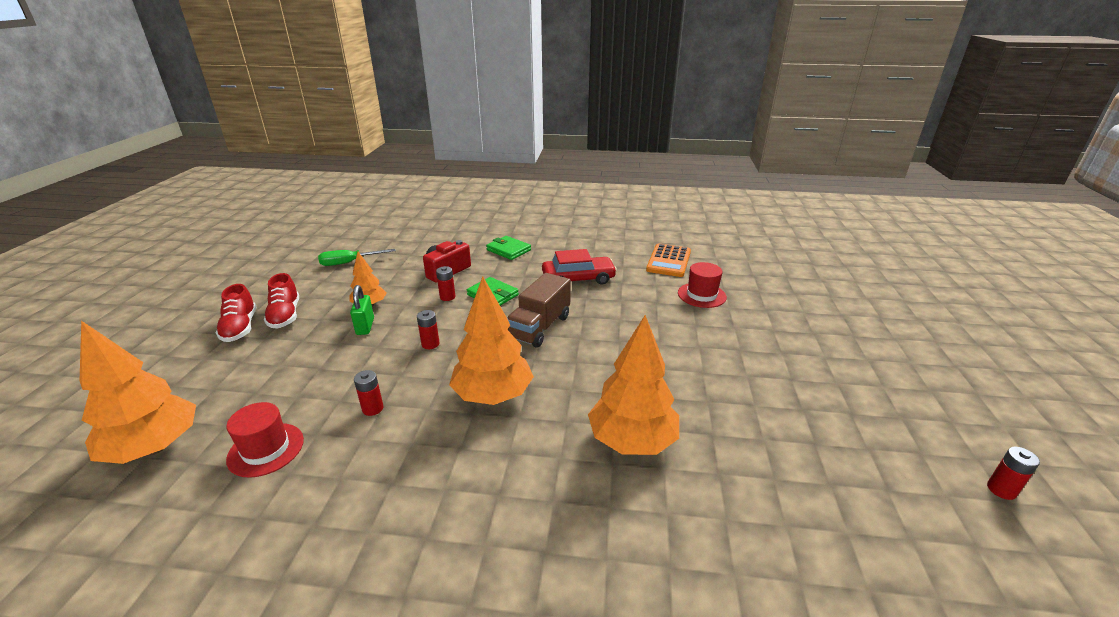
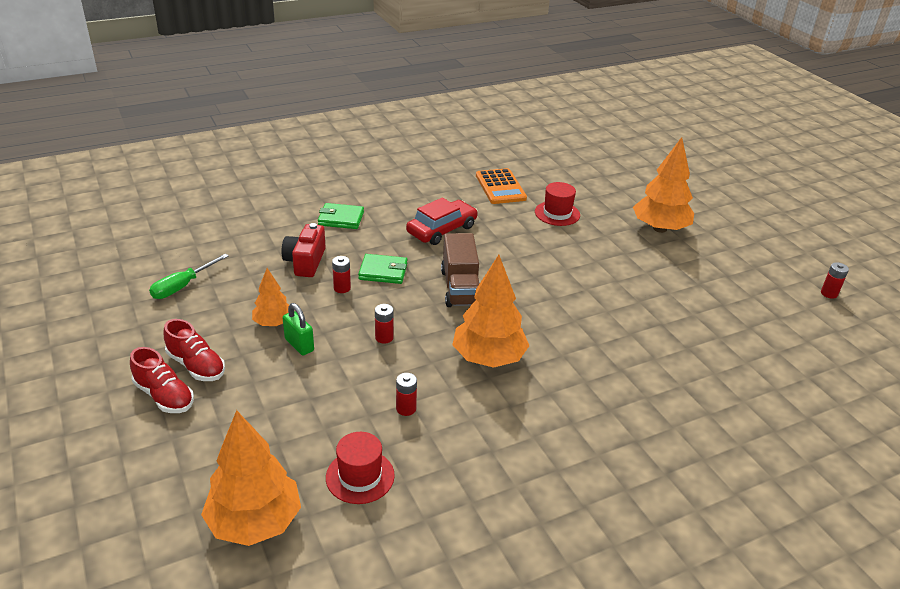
camera: 35 degrees left, 5 degrees up
(632, 440) = (618, 349): orange tree -> orange tree (660, 228)

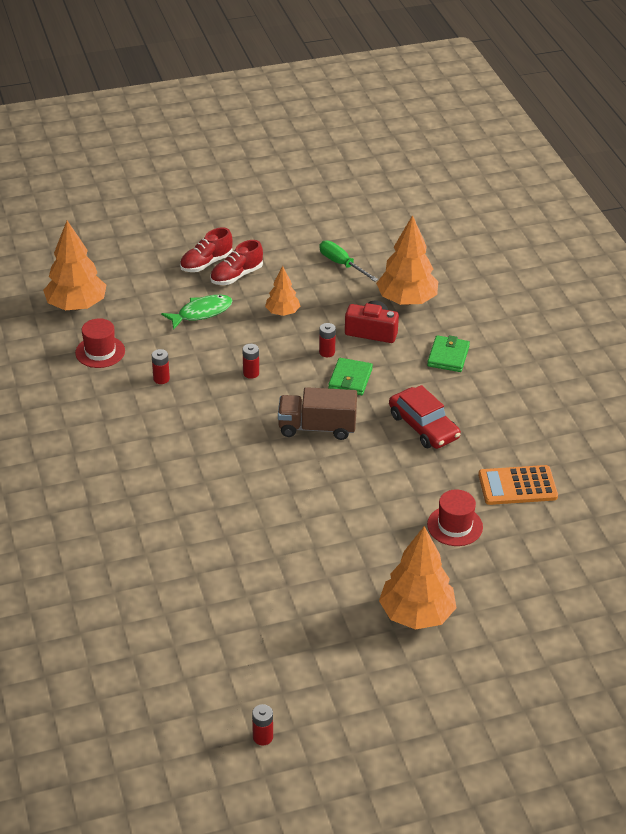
camera: 100 degrees right, 5 degrees up
(273, 388) = (201, 313): none -> green fish
(299, 345) = (251, 326): green padlock -> none
(488, 358) = (210, 432): orange tree -> orange tree (407, 300)

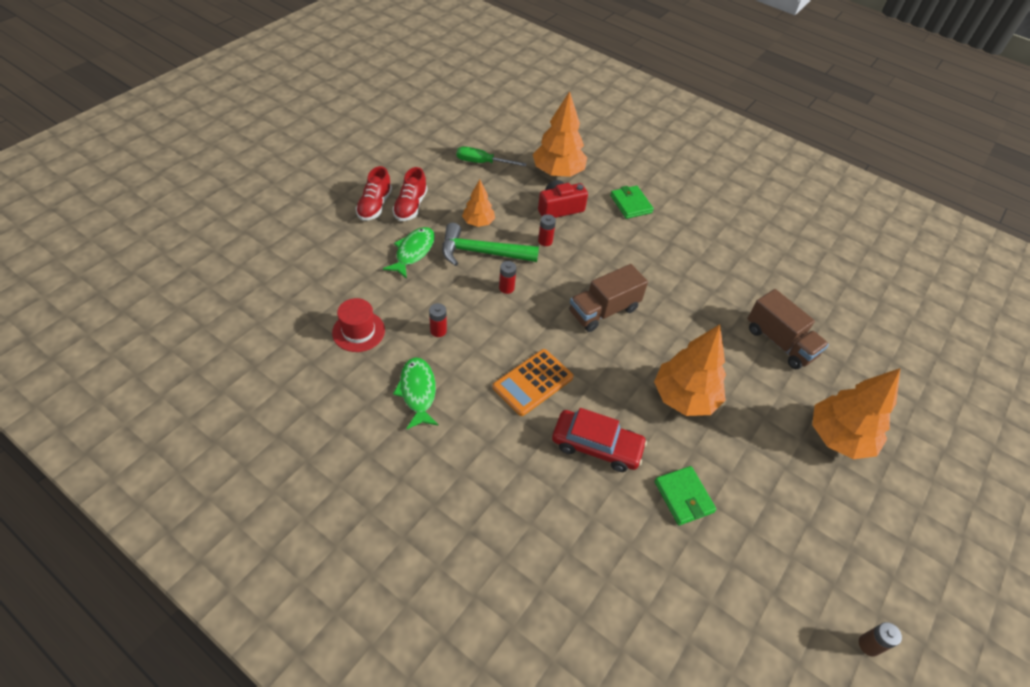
camera: 40 degrees left, 10 degrees up
(77, 306) = (294, 296): orange tree -> orange tree (684, 397)
(103, 412) = (418, 392): none -> green fish
(260, 337) = (482, 252): none -> green hammer
(263, 737) = (869, 645): red battery -> brown battery
(350, 379) = (584, 256): green wallet -> green wallet (683, 497)
(423, 426) = (674, 269): red car -> red car (596, 446)
(455, 526) = (780, 342): red hat -> brown truck
(517, 486) = (781, 285): orange calculator -> orange calculator (532, 382)

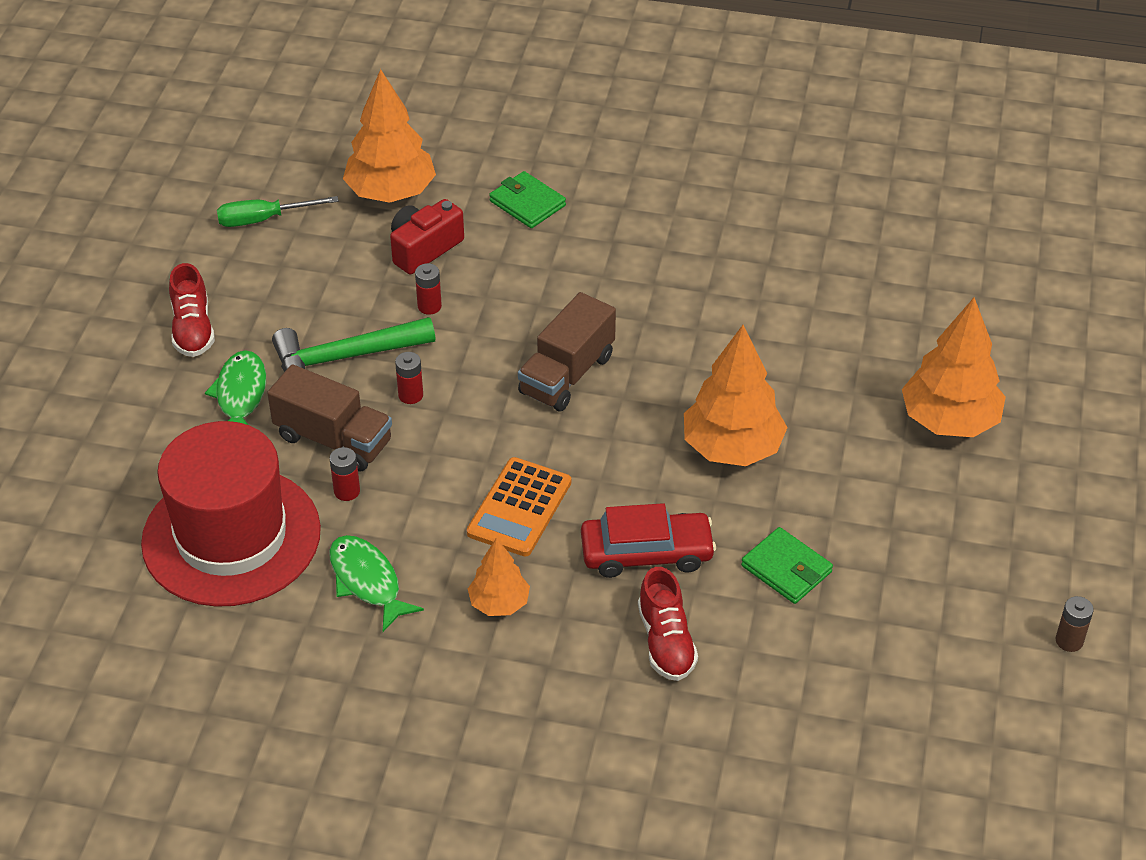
camera: 20 degrees left, 5 degrees down
(358, 331) = (231, 536): red hat -> red hat, size x2.16
(375, 206) = (135, 349): red shoe -> red shoe (666, 641)
(478, 222) = (313, 315): orange tree -> orange tree (499, 603)
(780, 342) = (826, 326): brown truck -> brown truck (333, 439)

